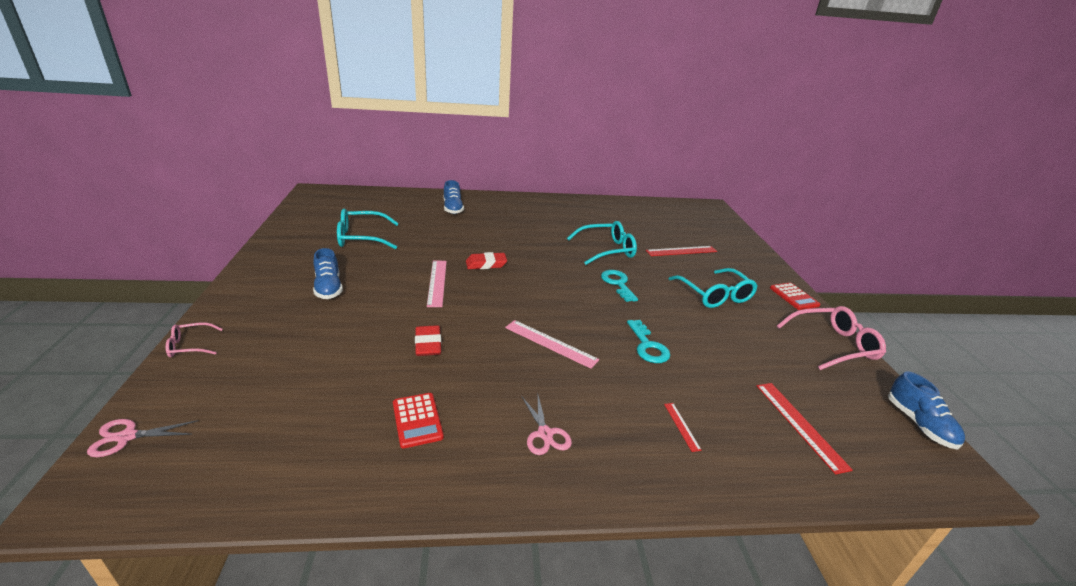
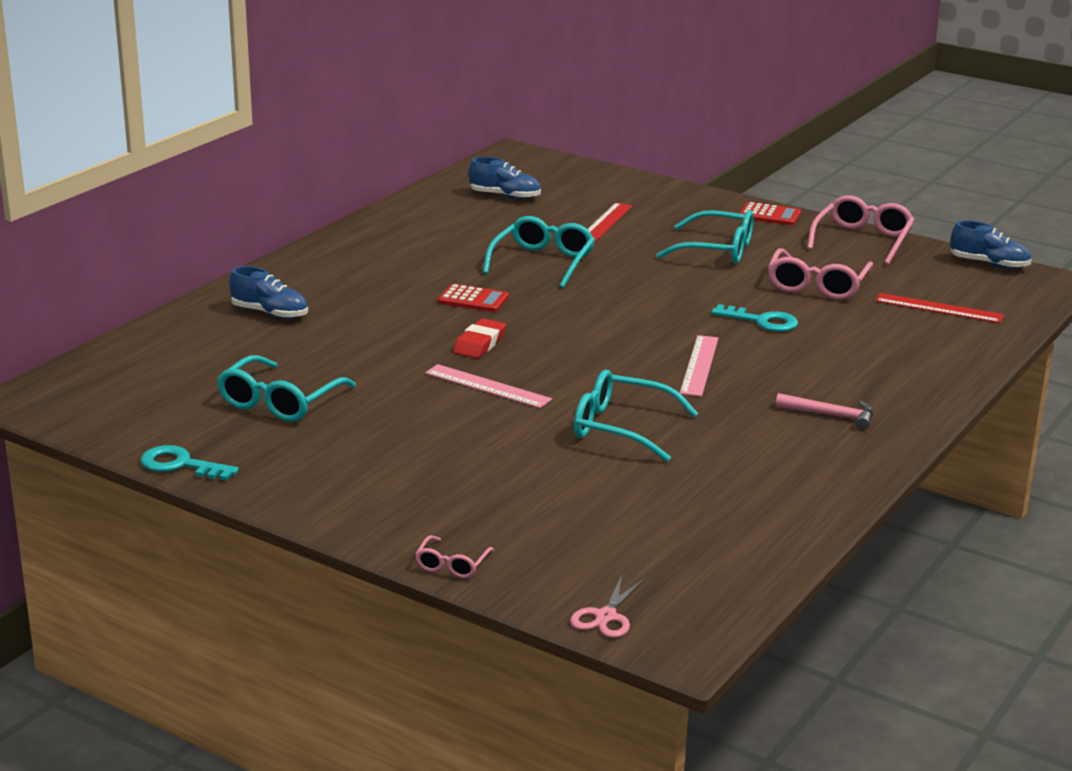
camera: 50 degrees left, 5 degrees down
(328, 288) = (410, 456): blue shoe -> blue shoe (505, 196)
(417, 420) = (746, 467): red calculator -> red calculator (473, 299)
(428, 344) = (622, 428): red eraser -> turquoise glasses
(545, 434) = (831, 415): pink scissors -> pink hammer
(550, 343) = (699, 365): pink ruler -> pink ruler turned 60 degrees counterclockwise
(618, 284) = (629, 288): turquoise key -> turquoise key (181, 465)
(682, 426) = (887, 355): red ruler -> none
(735, 350) = (817, 285): none -> pink glasses

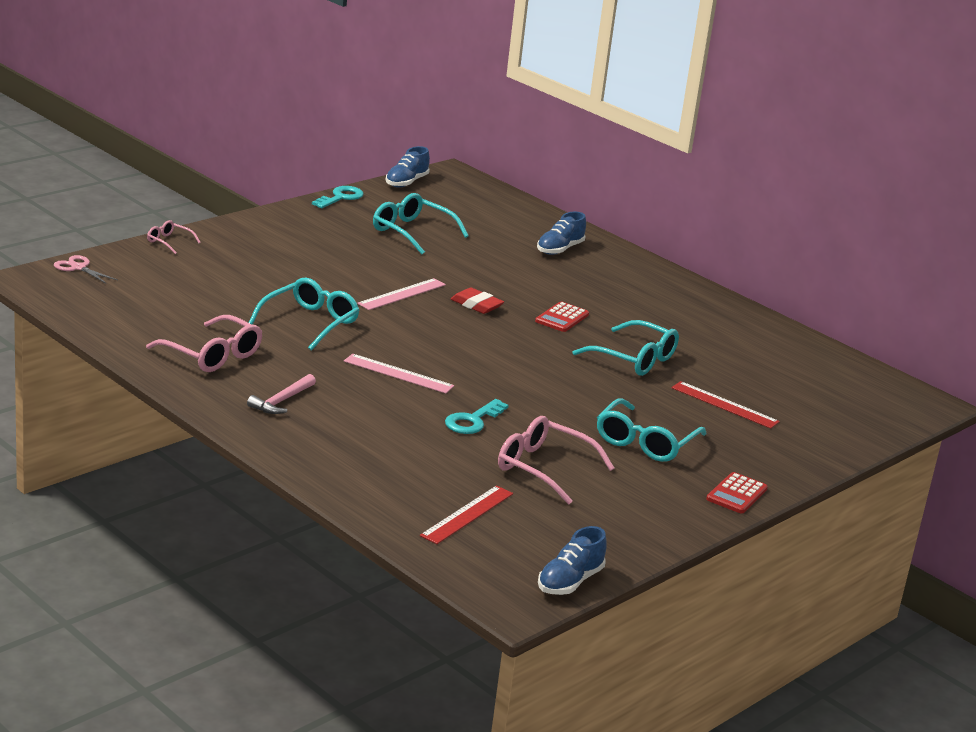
camera: 100 degrees right, 0 degrees up
(505, 196) = (802, 375): blue shoe -> blue shoe (406, 182)
(862, 240) = (655, 526): pink glasses -> pink glasses (212, 355)

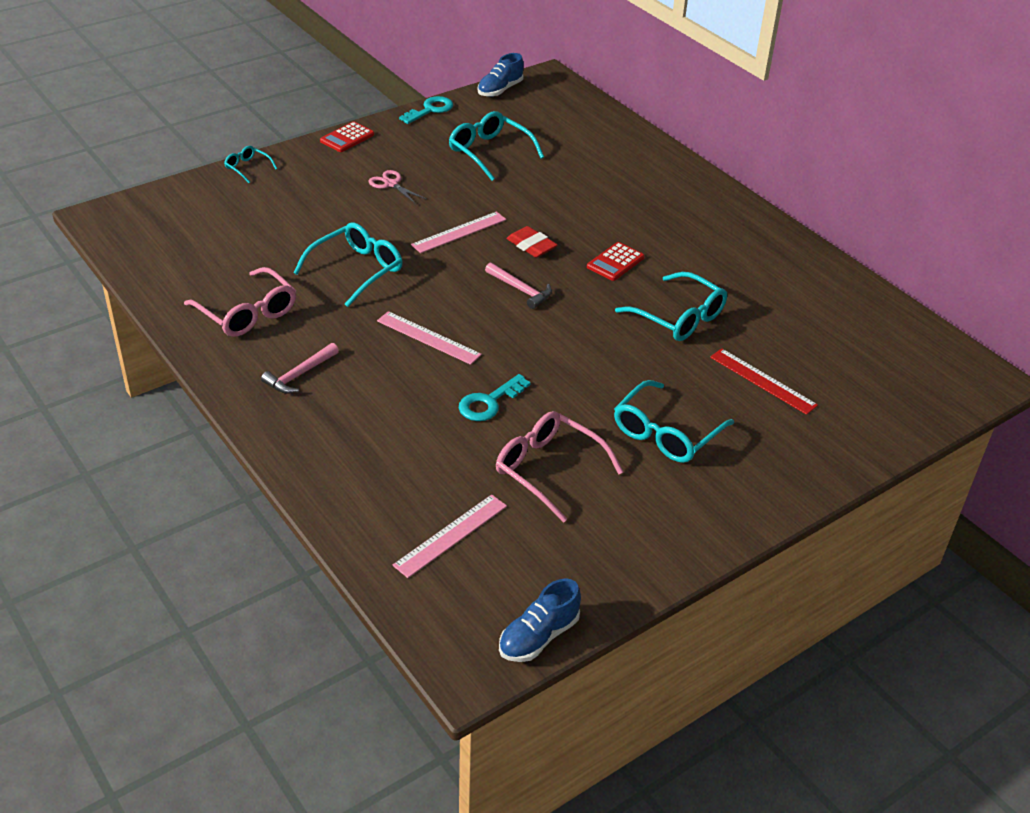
camera: 10 degrees right, 15 degrees up
(78, 268) = (150, 201): pink scissors -> pink scissors (391, 184)
(169, 242) = (247, 168): pink glasses -> turquoise glasses
(467, 514) = (451, 535): red ruler -> pink ruler
(477, 338) = (521, 290): none -> pink hammer
(560, 249) = (634, 172): blue shoe -> none
(737, 494) = (750, 509): red calculator -> red calculator (347, 138)

